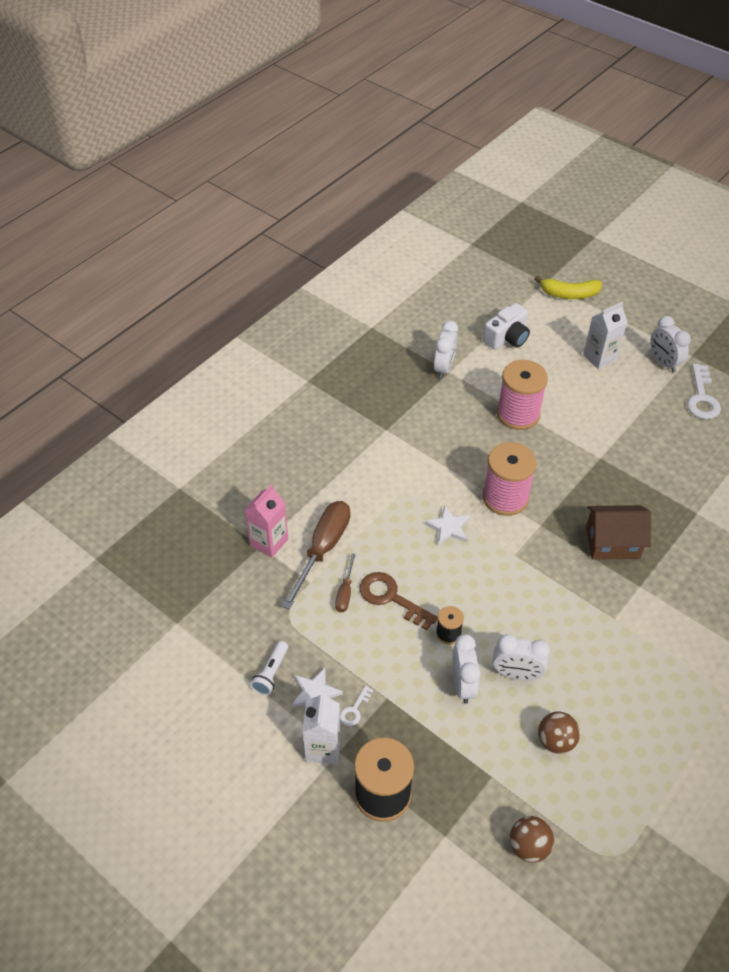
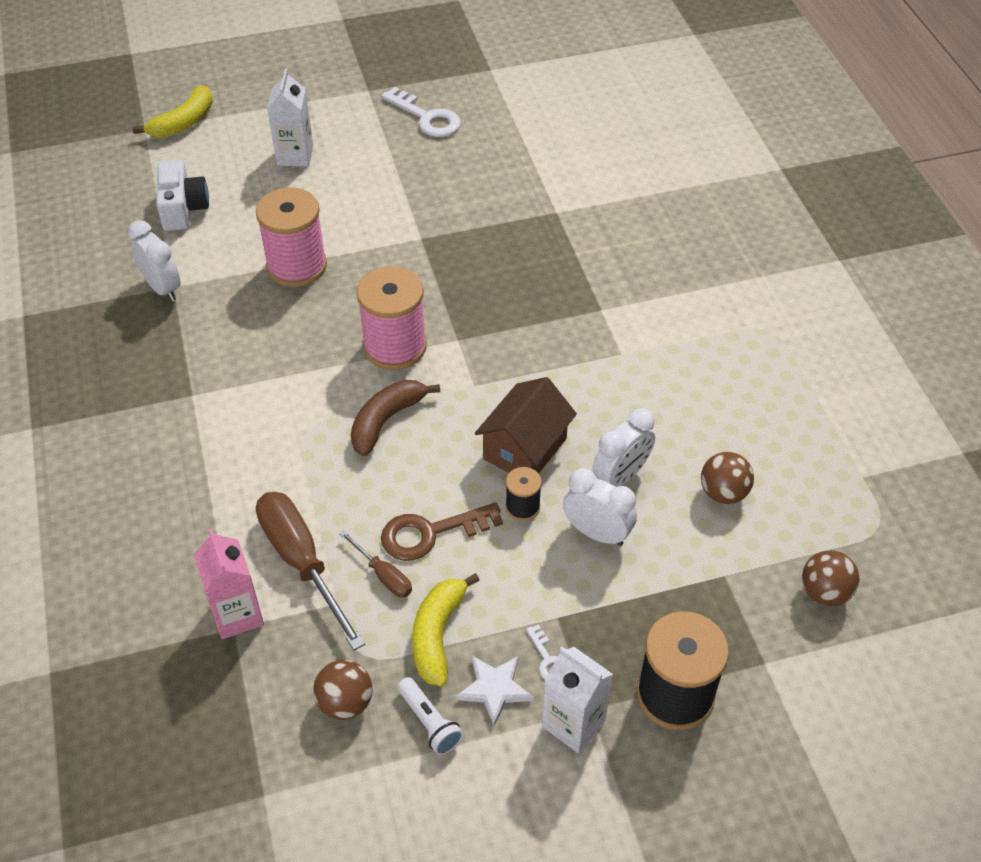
camera: 55 degrees left, 0 degrees up
(254, 625) = (345, 702): none -> brown ball
(328, 643) = (437, 635): none -> yellow banana
(448, 527) = (386, 421): white star -> brown banana
(612, 542) = (532, 296): brown house -> brown house (525, 448)
(663, 362) = (354, 114): white clock -> none

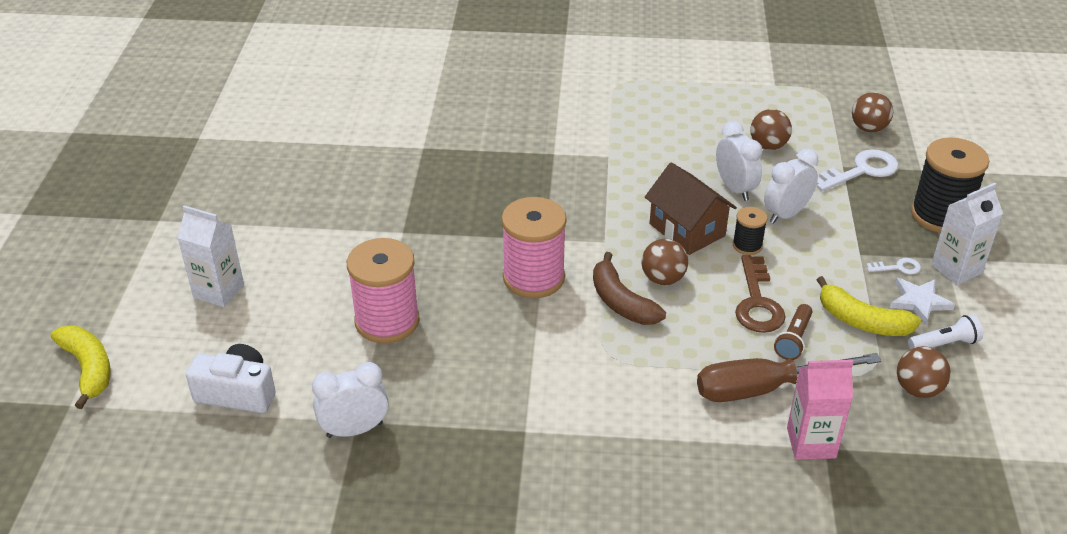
camera: 70 degrees left, 10 degrees down
(383, 575) = (793, 340): brown screwdriver -> brown flashlight
(427, 117) = (235, 191): white key -> white key (861, 171)
(435, 446) = (663, 279): none -> brown ball

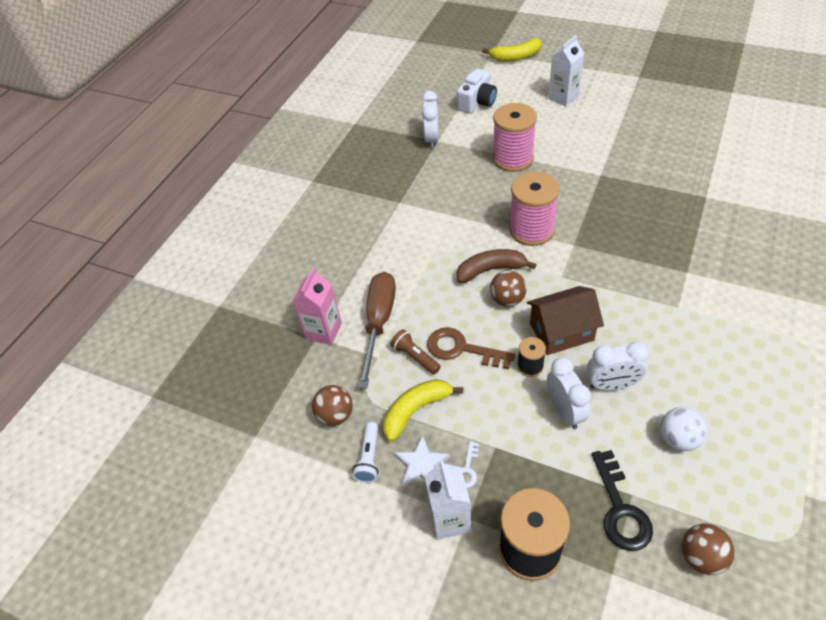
camera: 115 degrees right, 10 degrees up
(768, 146) = (678, 439): brown ball -> white ball
(861, 171) = (620, 509): white key -> black key

